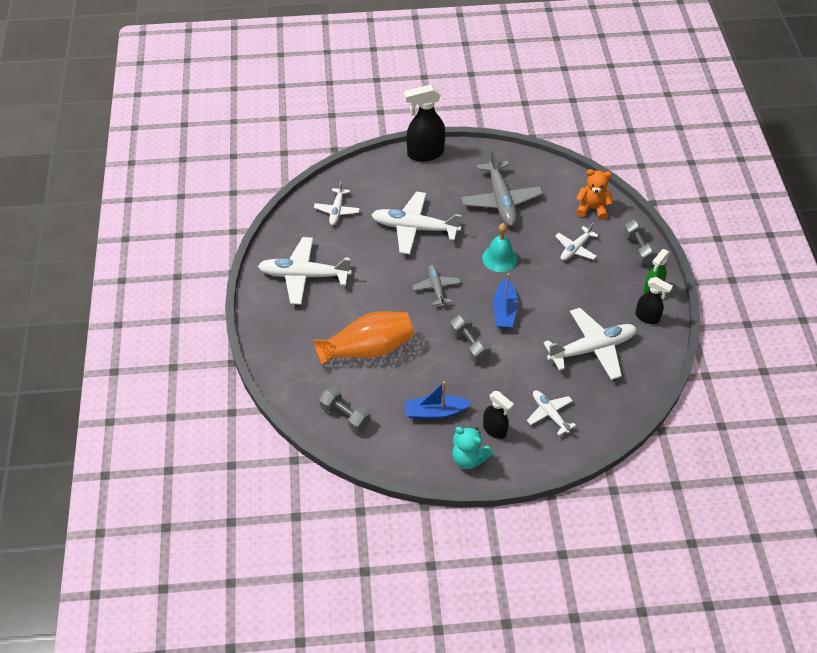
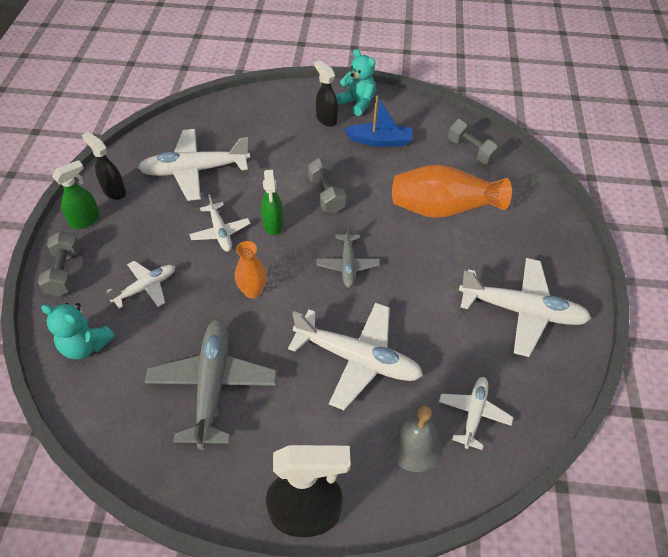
camera: 170 degrees left, 0 degrees up
(371, 191) = (415, 444): none -> grey bell
(499, 258) = (253, 291): turquoise bell -> orange vase
(504, 310) = (273, 225): blue boat -> green spray bottle
(549, 414) = (268, 123): white plane -> white plane (220, 232)
(592, 208) = (86, 345): orange teddy bear -> turquoise teddy bear

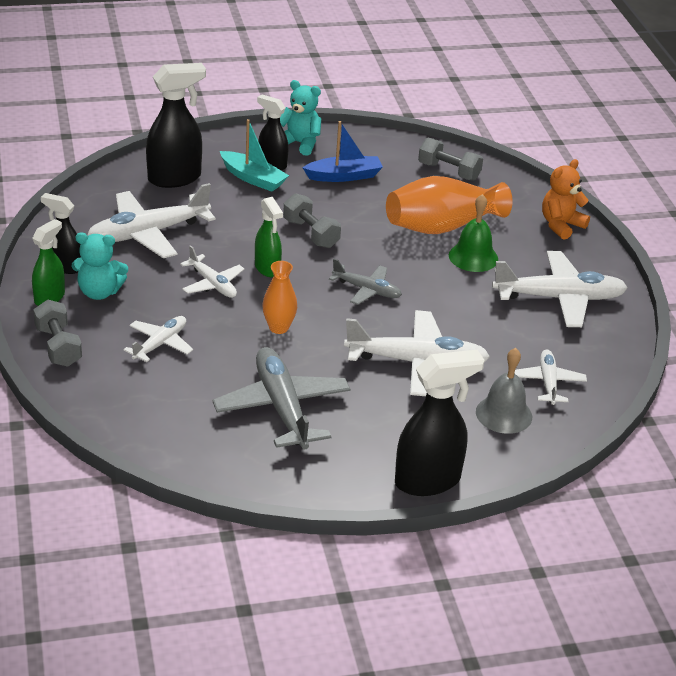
camera: 20 degrees left, 15 degrees down
(86, 345) = (126, 401): turquoise teddy bear -> turquoise teddy bear (99, 292)
(243, 120) = (175, 178): none -> black spray bottle
(304, 131) = (253, 178): none -> turquoise boat
(348, 265) = (367, 290): grey plane -> grey plane turned 45 degrees counterclockwise
(458, 247) = (473, 257): none -> green bell
(553, 227) = (561, 225): none -> orange teddy bear

